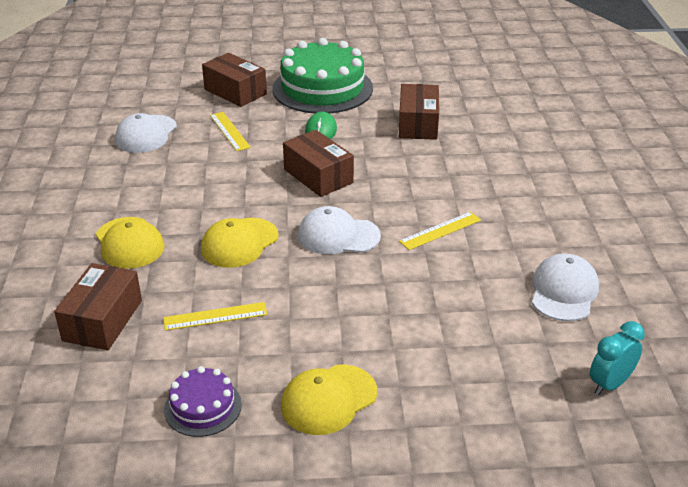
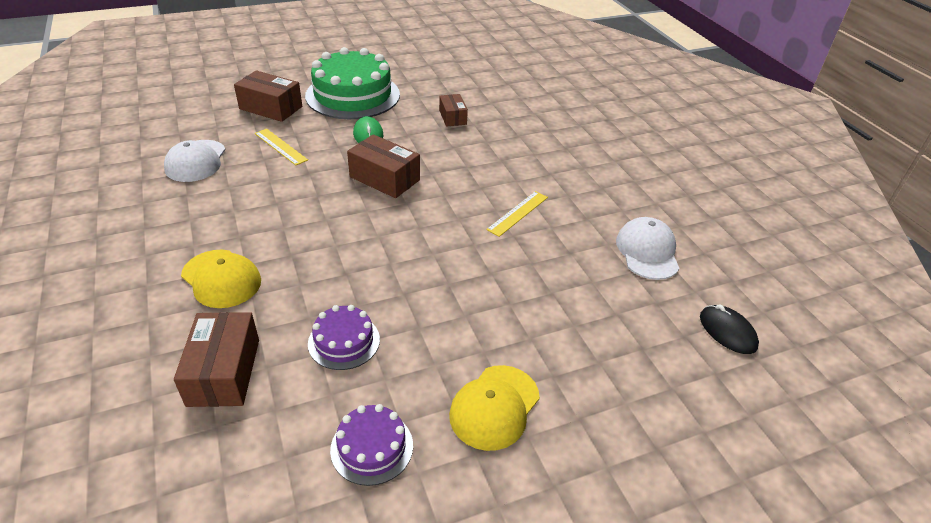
camera: 20 degrees left, 5 degrees up
(215, 316) = (344, 341): yellow ruler -> purple cake
(239, 243) = (337, 258): yellow cap -> none
(338, 236) = (428, 234): white cap -> none
(418, 124) = (452, 117): brown box -> brown box, size x0.62
(610, 384) = (727, 331): turquoise clock -> black mouse

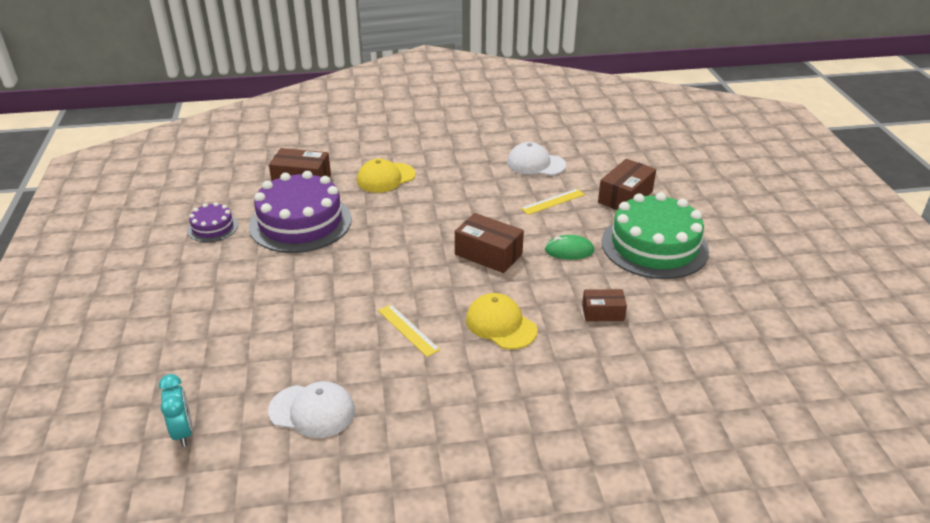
camera: 105 degrees right, 5 degrees down
(344, 341) = (300, 222): purple cake -> purple cake, size x2.06
(384, 178) = (488, 254): brown box -> brown box turned 75 degrees clockwise
(494, 407) = (205, 277): yellow cap -> yellow cap (501, 325)
(727, 331) = (183, 432): black mouse -> turquoise clock

